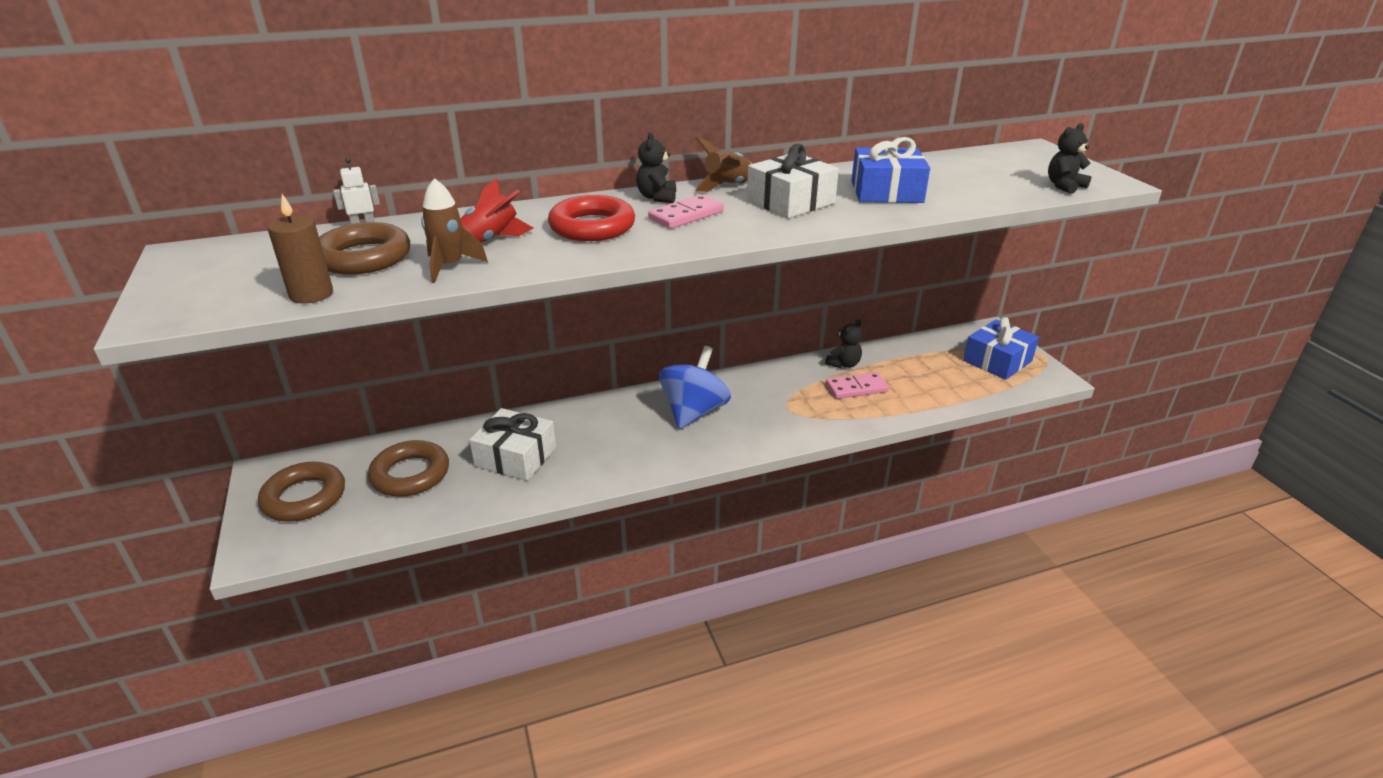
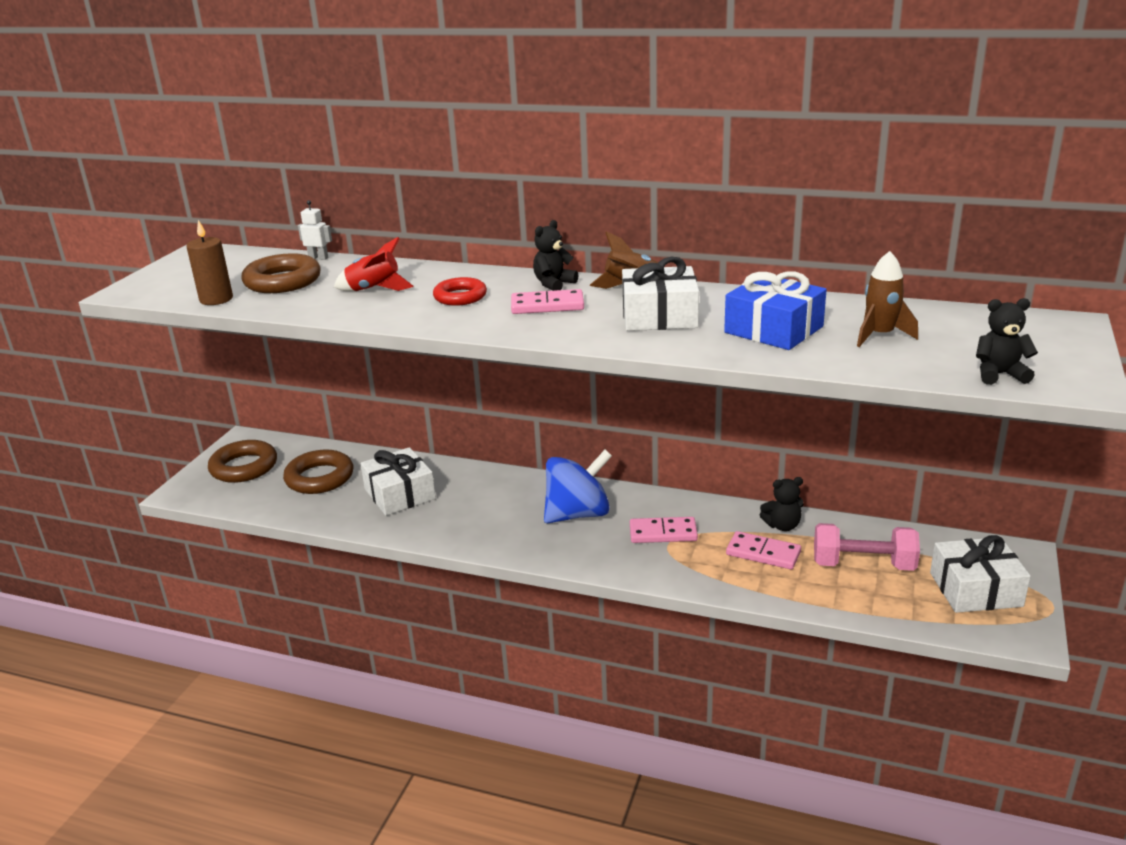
camera: 40 degrees right, 5 degrees down
(450, 266) = (318, 302): brown rocket -> brown rocket (880, 335)
(592, 227) = (460, 297): red ring -> red ring, size x0.66
(774, 401) = (663, 533): none -> pink domino
(922, 371) = (863, 565): none -> pink dumbbell
(997, 361) = (975, 589): blue gift -> white gift

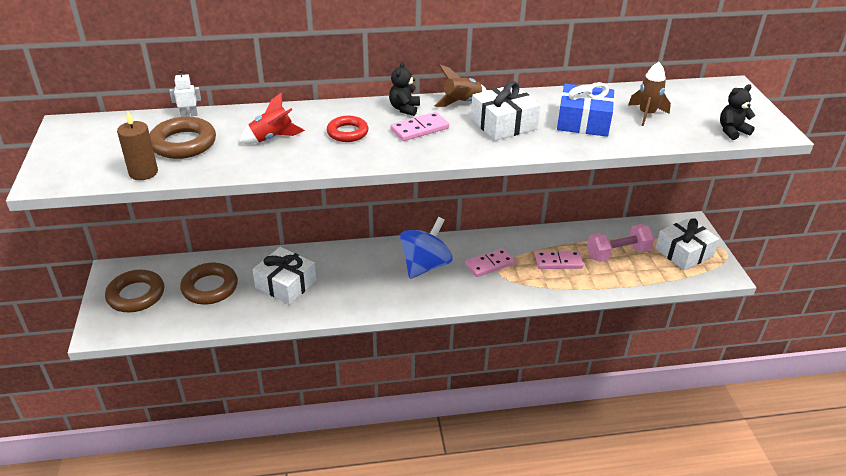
camera: 30 degrees left, 10 degrees up
(782, 525) = (555, 239): black teddy bear -> none

